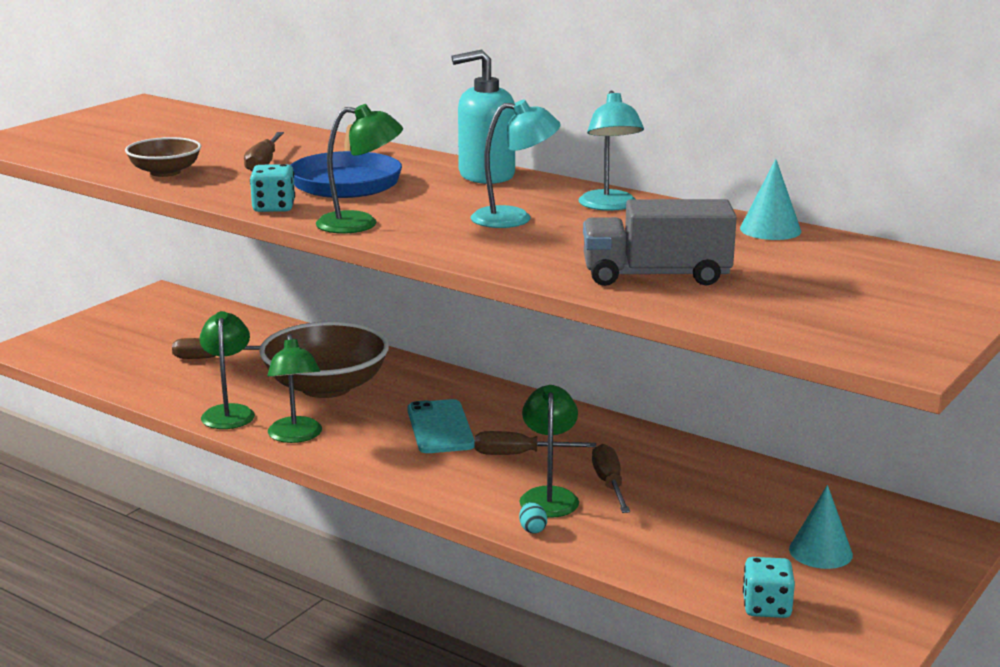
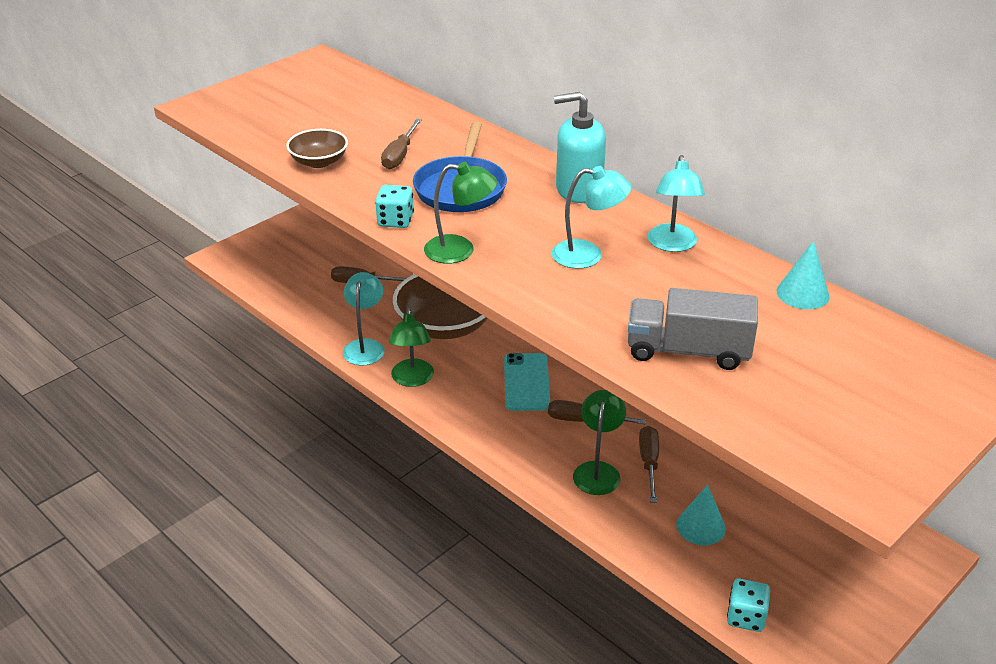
camera: 10 degrees right, 15 degrees up
(229, 412) = (365, 346): green lamp -> turquoise lamp
(532, 529) = (577, 506): turquoise egg -> none
(820, 552) = (804, 561): turquoise cone -> turquoise cone (701, 526)

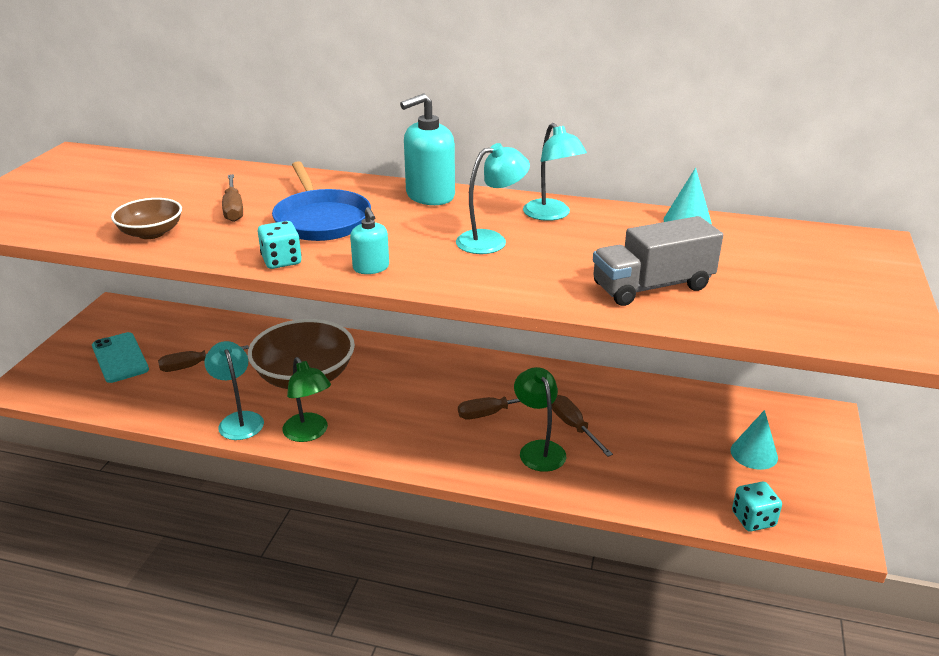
camera: 30 degrees left, 5 degrees down
(460, 250) = (371, 268): green lamp -> turquoise soap dispenser
(526, 382) = (418, 399): turquoise phone -> turquoise phone (120, 358)
(701, 526) = (657, 461): turquoise cone -> turquoise cone (754, 454)

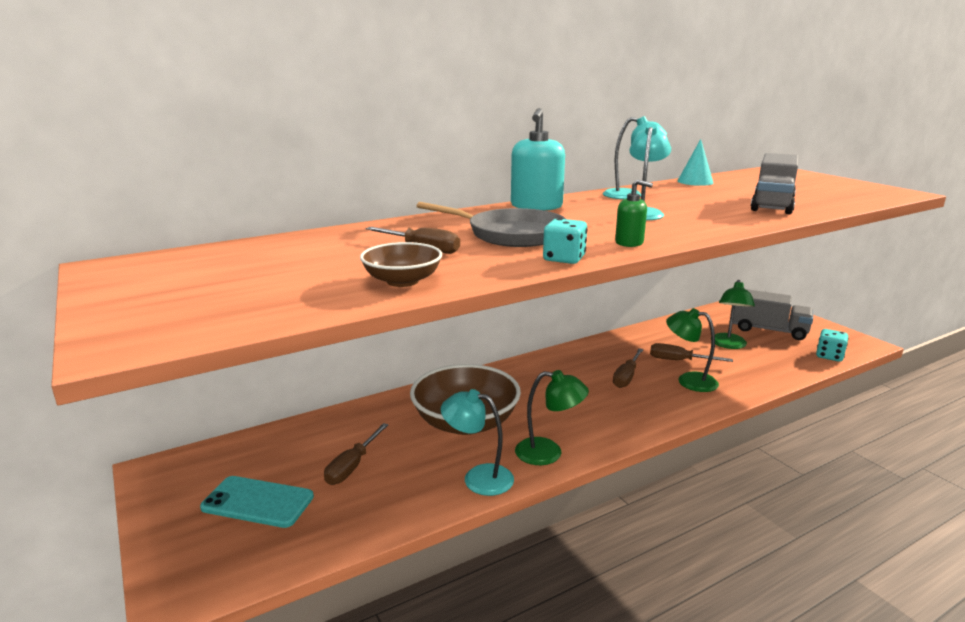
camera: 45 degrees left, 10 degrees down
(321, 220) = (511, 234): blue pan -> grey pan
(371, 268) = (629, 242): turquoise soap dispenser -> green soap dispenser
(664, 442) = (728, 345): none -> green lamp
(754, 454) = (769, 330): turquoise cone -> grey truck

